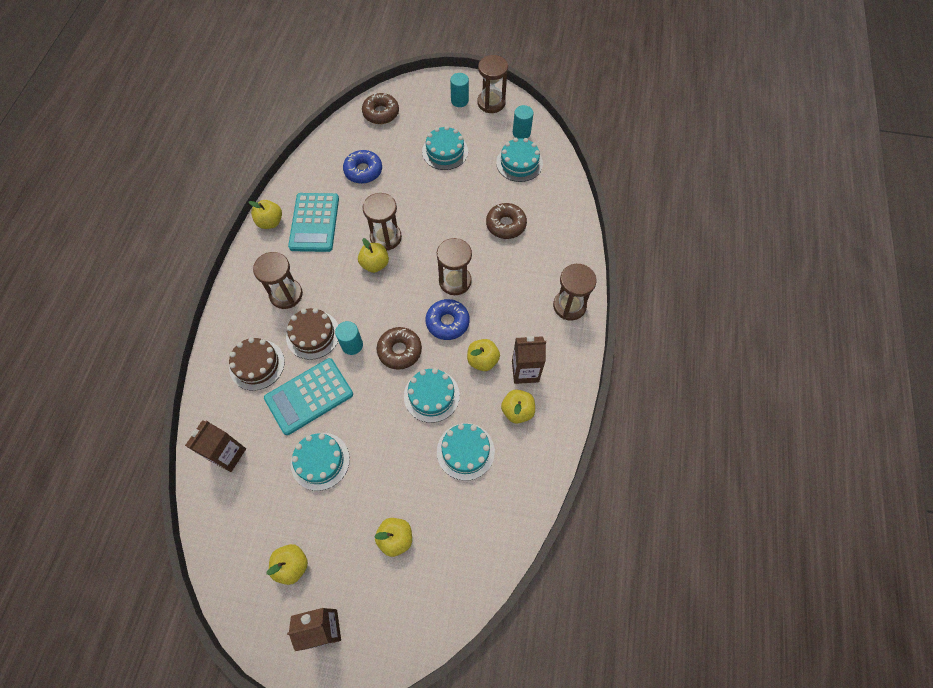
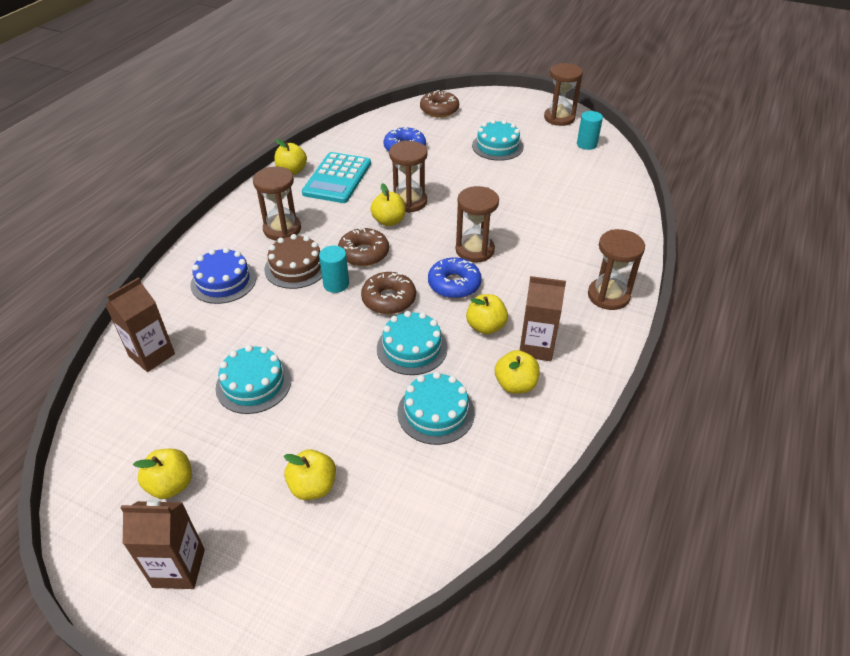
camera: 15 degrees right, 20 degrees down
(257, 364) = (223, 281): brown cake -> blue cake
(309, 396) = (268, 320): turquoise calculator -> none
(459, 101) = (525, 112): turquoise cylinder -> none
(506, 225) = (549, 213): brown donut -> brown donut (364, 253)
(519, 163) = (578, 166): turquoise cake -> none

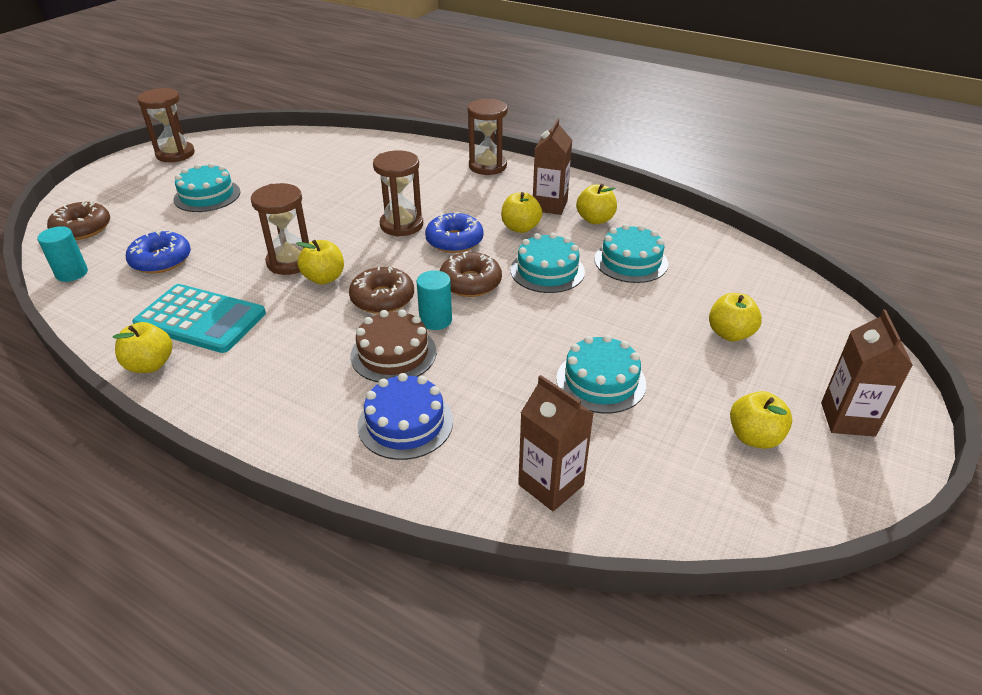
camera: 85 degrees left, 5 degrees down
(282, 229) = (302, 369): brown hourglass -> none
(586, 144) = (241, 146): turquoise cylinder -> turquoise cylinder (72, 273)

